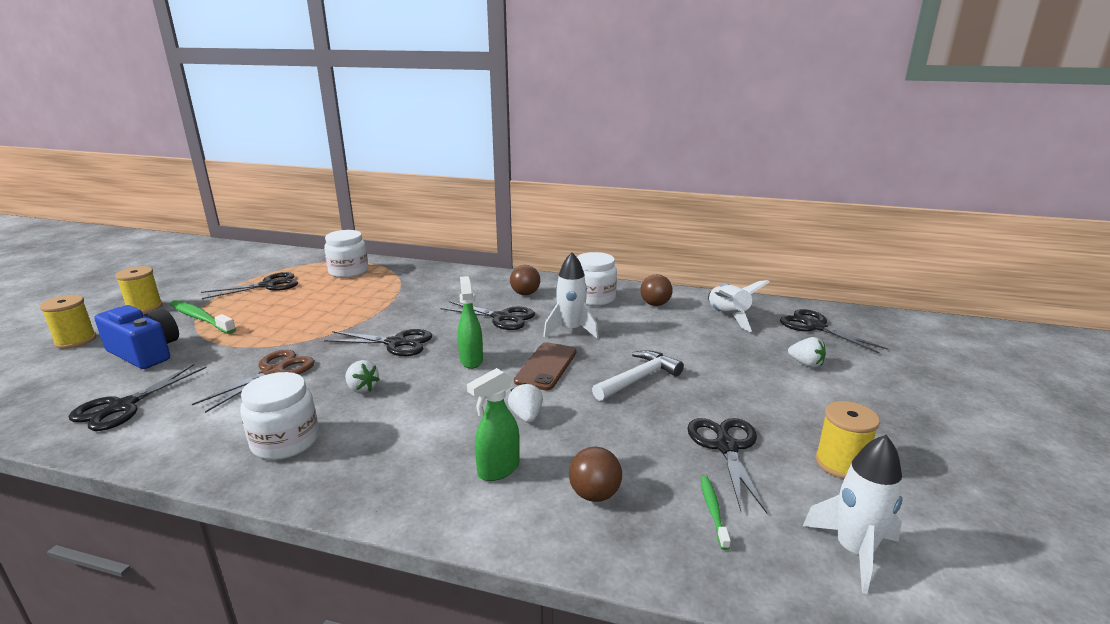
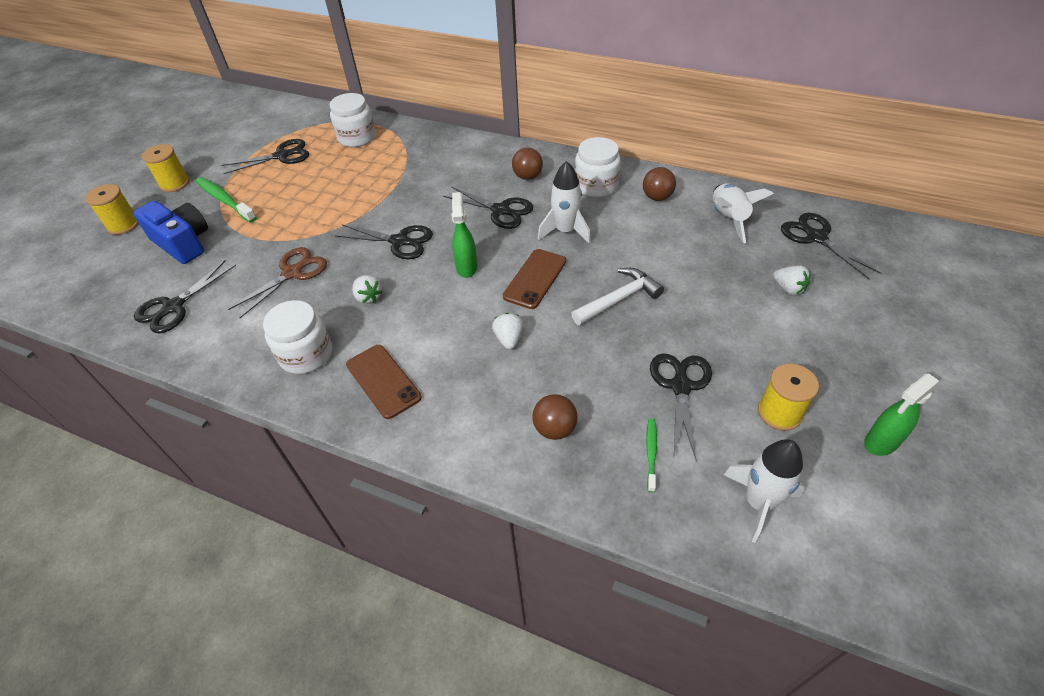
camera: 10 degrees right, 25 degrees up
(381, 461) = (383, 381): none -> brown phone
(498, 470) = (478, 397): green spray bottle -> green spray bottle (880, 442)

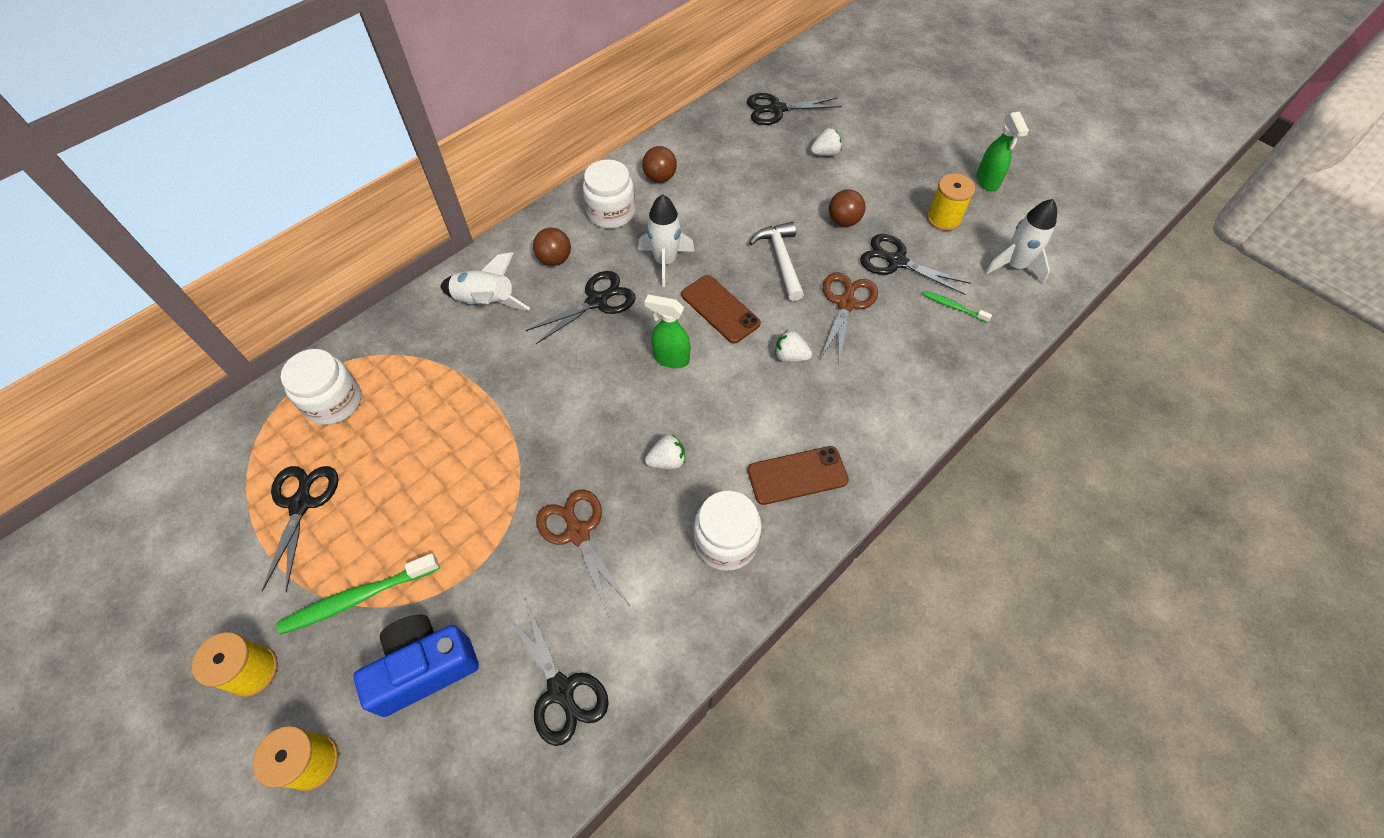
camera: 70 degrees left, 10 degrees up
(400, 241) = (589, 407): black scissors -> none
(555, 429) = (907, 359): brown ball -> brown ball (843, 221)
(596, 361) = (846, 303): none -> brown scissors
(728, 219) = (721, 147): white rocket -> white rocket (486, 302)

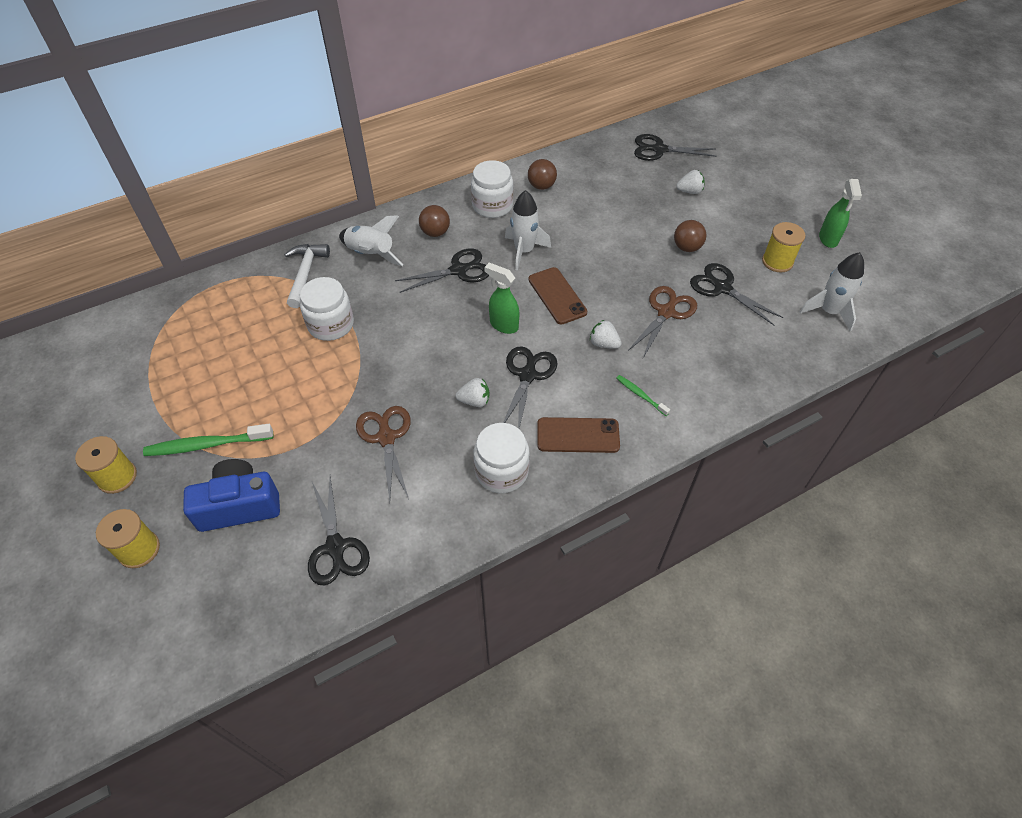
camera: 15 degrees right, 5 degrees down
(301, 503) = (187, 369): black scissors -> black scissors (527, 375)
(334, 402) = (233, 303): white jar -> white jar (331, 324)
(781, 259) = (622, 267): white hammer -> white hammer (305, 273)
(953, 307) = (760, 333): green toothbrush -> green toothbrush (640, 395)

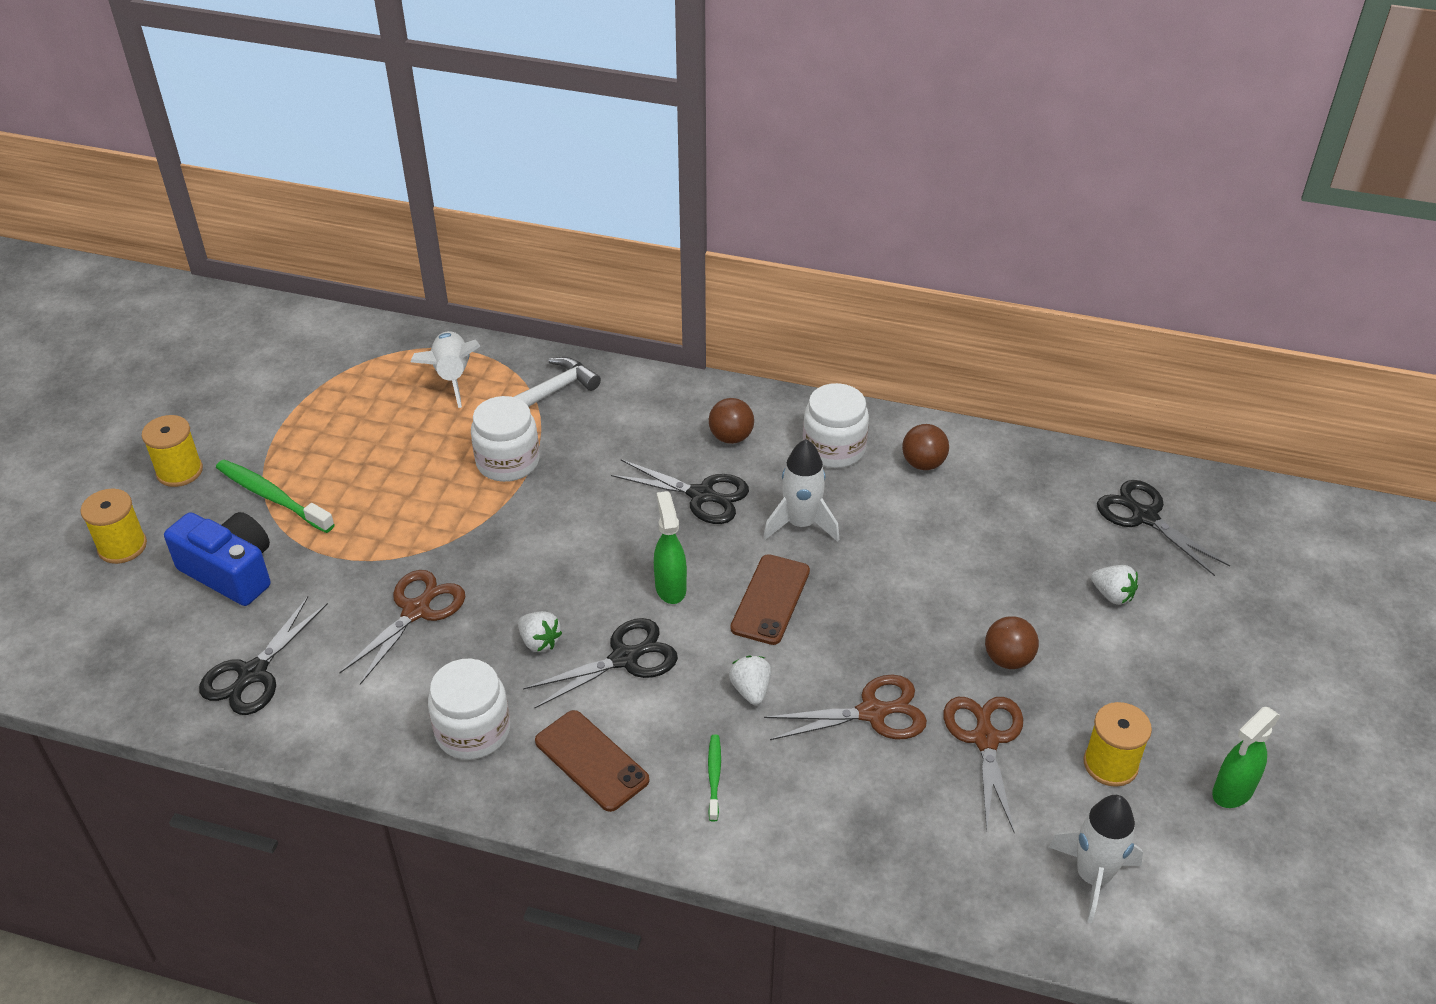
camera: 45 degrees right, 10 degrees down
(370, 254) = (635, 416): white rocket -> white rocket (452, 377)
(722, 288) = (985, 739): black scissors -> brown scissors

